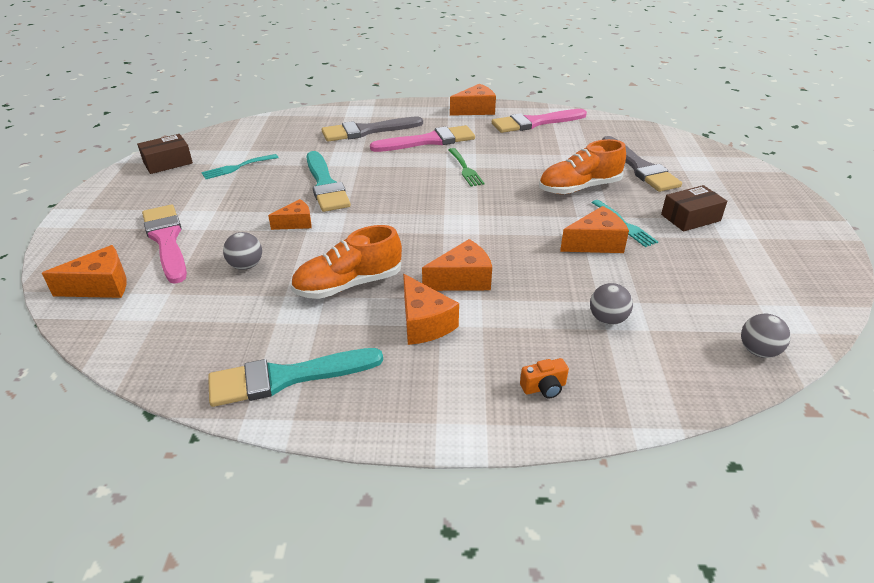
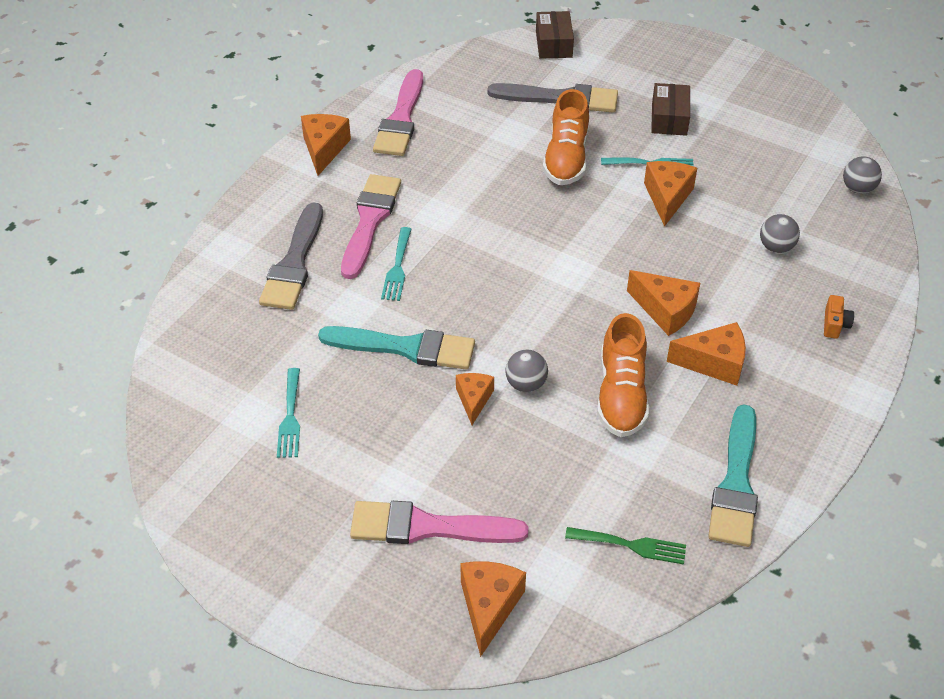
camera: 60 degrees left, 10 degrees up
(168, 162) = (213, 487): brown box -> brown box (554, 44)
(246, 265) = (533, 466): grey ball -> grey ball (526, 384)
(396, 161) = (397, 267): none -> turquoise fork
(462, 279) = (665, 310): orange cheese -> orange cheese turned 120 degrees clockwise
(465, 169) = (462, 220): green fork -> green fork (631, 545)

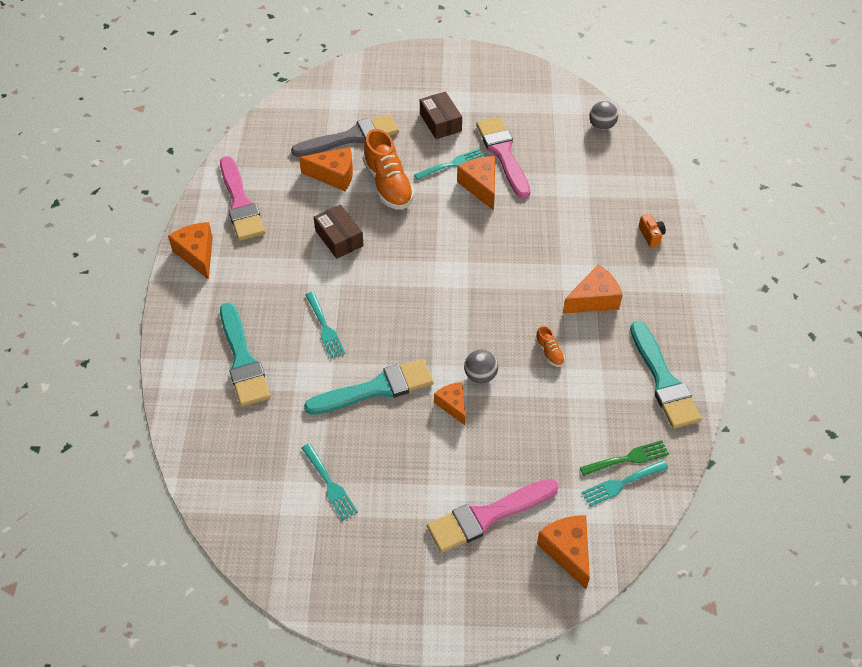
camera: 30 degrees left, 5 degrees up
(294, 263) = (243, 360): grey brush -> turquoise brush
(370, 221) = (277, 299): pink brush -> pink brush (503, 154)
(554, 44) = (315, 93): brown box -> brown box (339, 238)
(603, 568) = (621, 484): none -> turquoise fork
(621, 394) = (549, 352): orange shoe -> orange shoe, size x0.45
(665, 310) = (537, 275): orange cheese -> orange cheese (334, 175)
(776, 247) = (577, 194): grey ball -> none

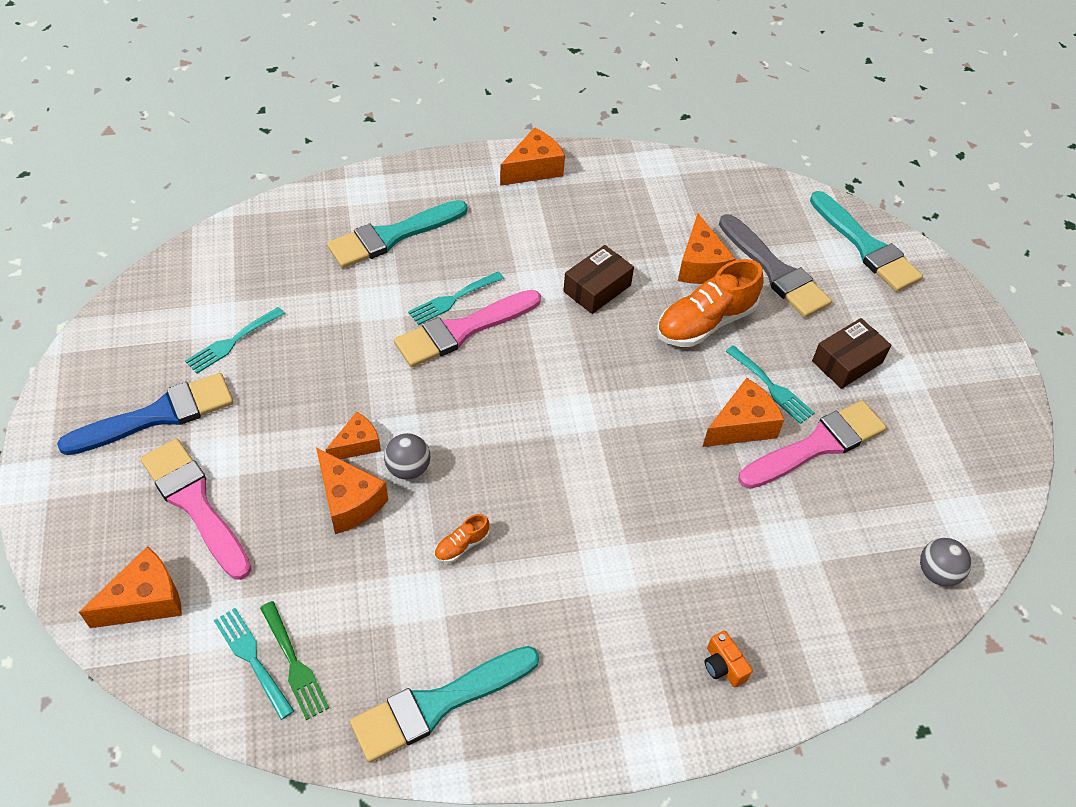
camera: 75 degrees right, 0 degrees up
(240, 203) = (622, 189): pink brush -> pink brush (462, 330)
(376, 389) = (371, 363): turquoise brush -> turquoise brush (866, 246)
(395, 542) = (157, 415): none -> blue brush
(593, 299) = (570, 594): orange cheese -> orange cheese (349, 501)
(651, 235) = (723, 666): orange camera -> orange camera turned 90 degrees clockwise

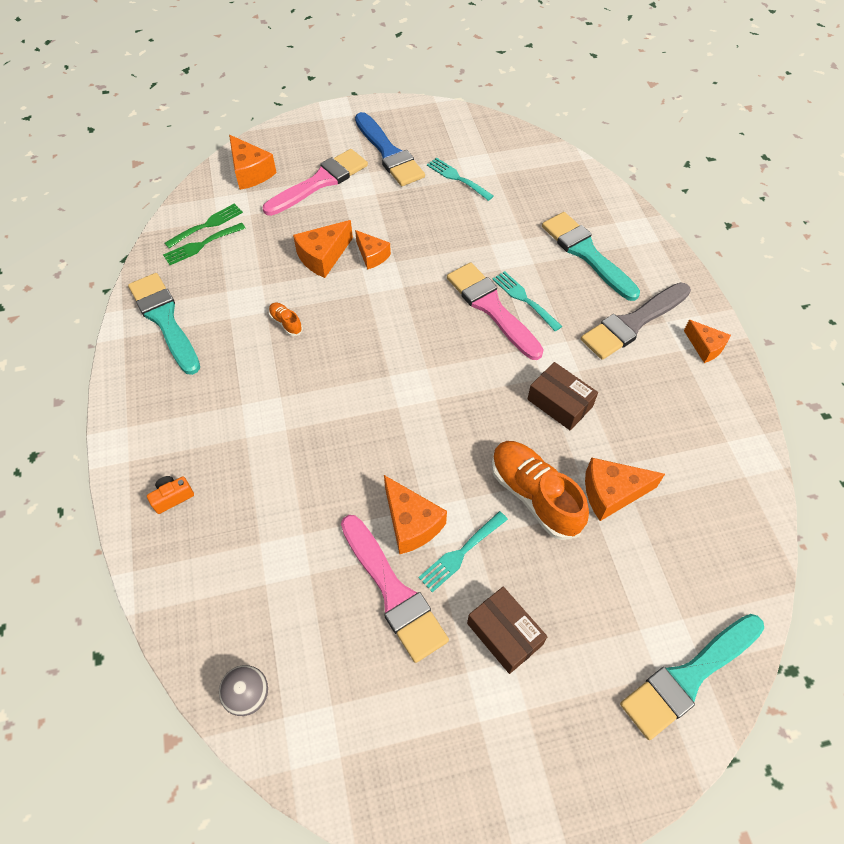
camera: 90 degrees right, 5 degrees up
(252, 658) = (207, 225): turquoise fork -> green fork
(408, 468) = (352, 286): grey ball -> none
(534, 169) = (705, 347): orange cheese -> orange cheese, size x0.67
(775, 271) = (622, 567): grey brush -> grey brush (633, 323)

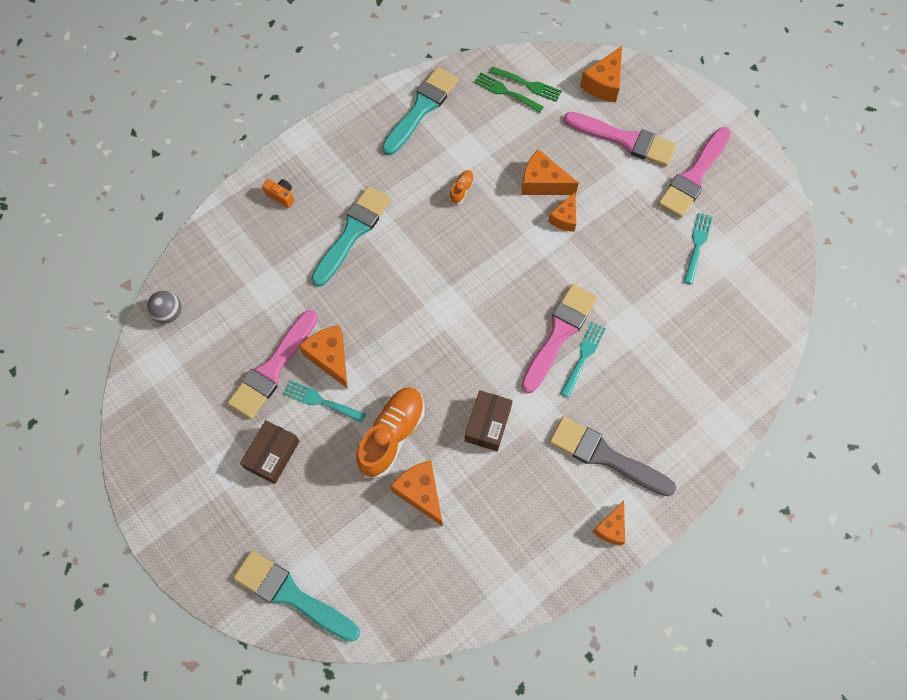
camera: 65 degrees right, 10 degrees up
(389, 153) = (693, 176): blue brush -> pink brush
(411, 523) = (330, 357): orange cheese -> orange cheese turned 120 degrees clockwise
(586, 253) = (667, 390): turquoise brush -> turquoise brush (352, 232)

